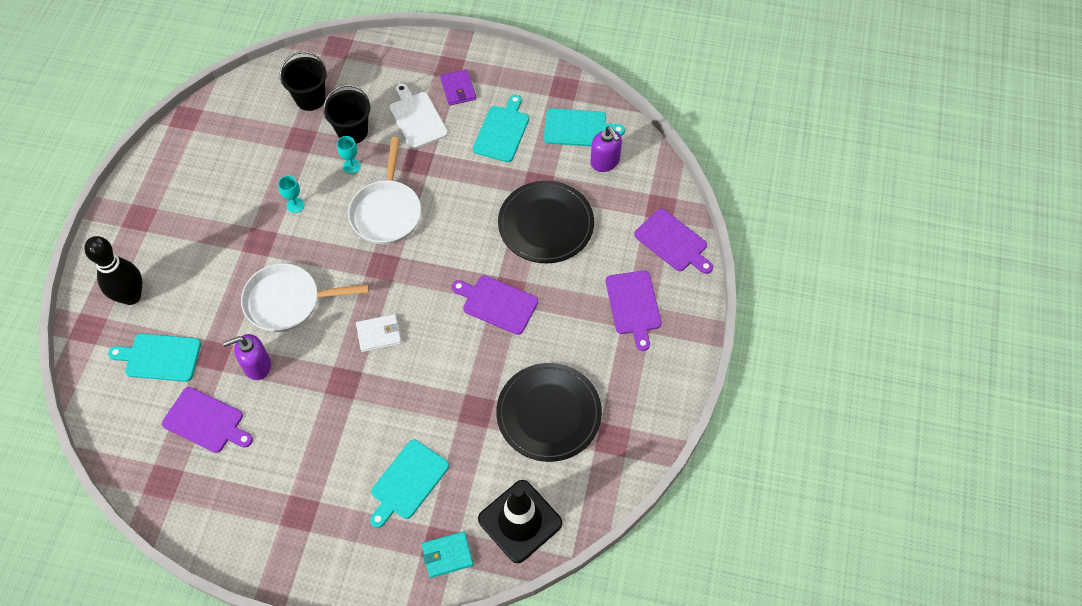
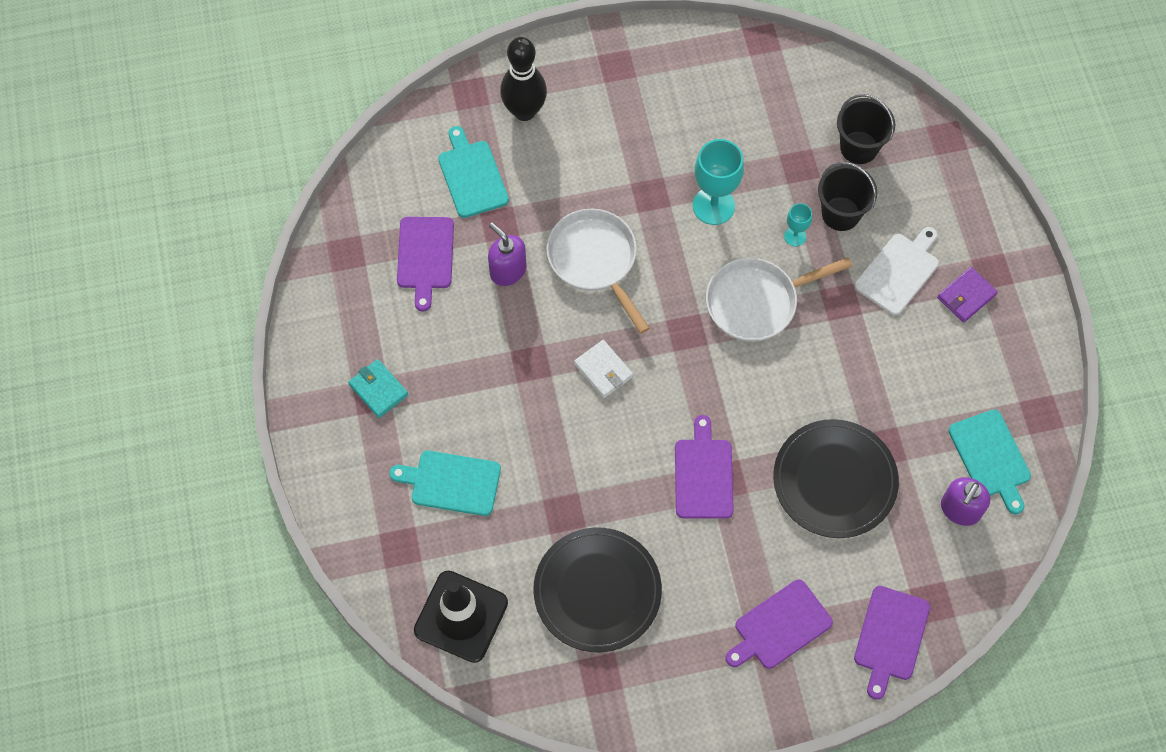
camera: 65 degrees right, 5 degrees up
(295, 205) = (713, 206): turquoise goblet -> turquoise goblet, size x1.94
(447, 555) = (392, 560): turquoise wallet -> turquoise wallet (378, 390)
(502, 131) = (935, 373): turquoise cutting board -> none

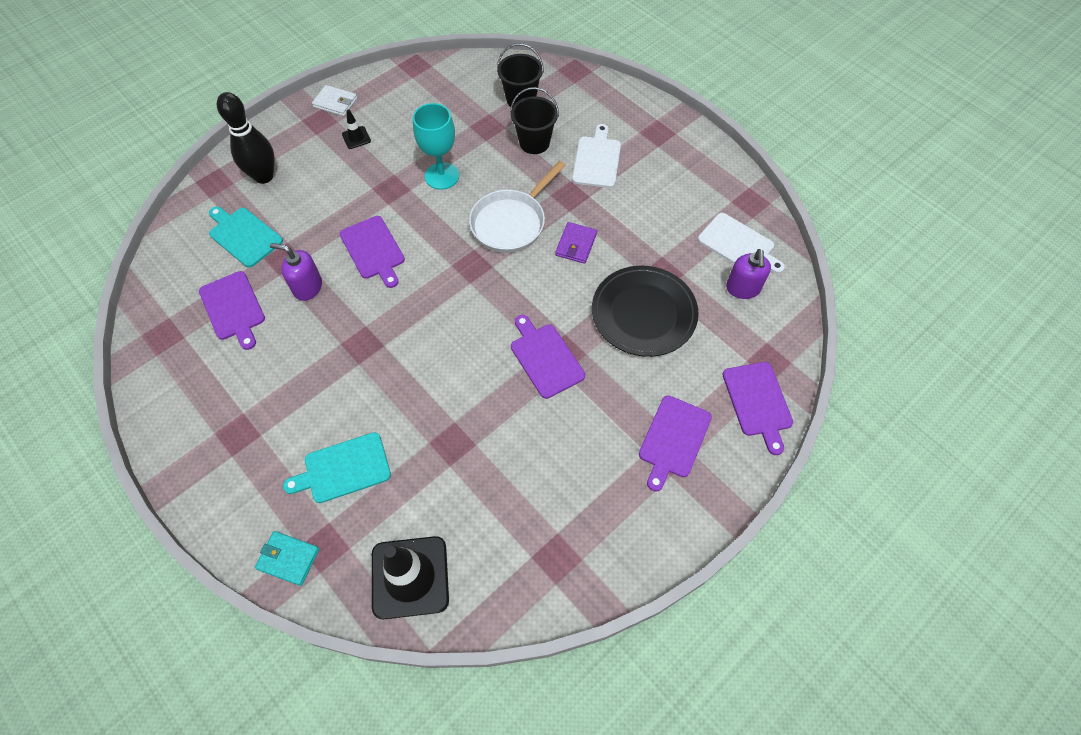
camera: 30 degrees left, 5 degrees down
(378, 390) = (241, 427): turquoise wallet -> turquoise wallet (288, 559)
(595, 260) = (373, 250): white pan -> purple cutting board
(597, 591) = (515, 491): black plate -> none
(603, 370) = (423, 322): white wallet -> white wallet (335, 103)
(646, 109) = (356, 138): none -> black traffic cone
(795, 236) = (512, 170): turquoise goblet -> none
(966, 296) = (651, 154): purple wallet -> purple wallet (576, 244)
(991, 457) = (738, 244): turquoise cutting board -> white cutting board

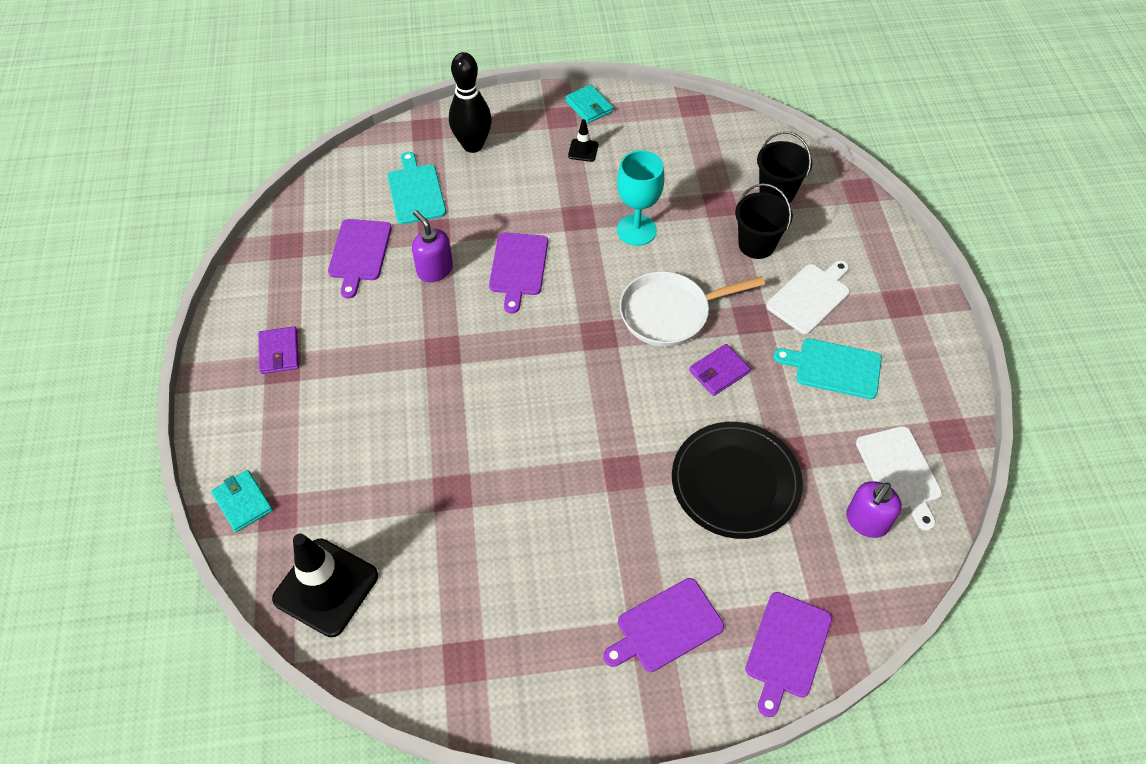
camera: 35 degrees right, 5 degrees down
(225, 423) = (279, 352): none -> purple wallet
(335, 103) = (589, 106): white wallet -> turquoise wallet
(343, 469) = (343, 454): turquoise cutting board -> turquoise cutting board (834, 368)
(545, 358) = (600, 466): purple cutting board -> none

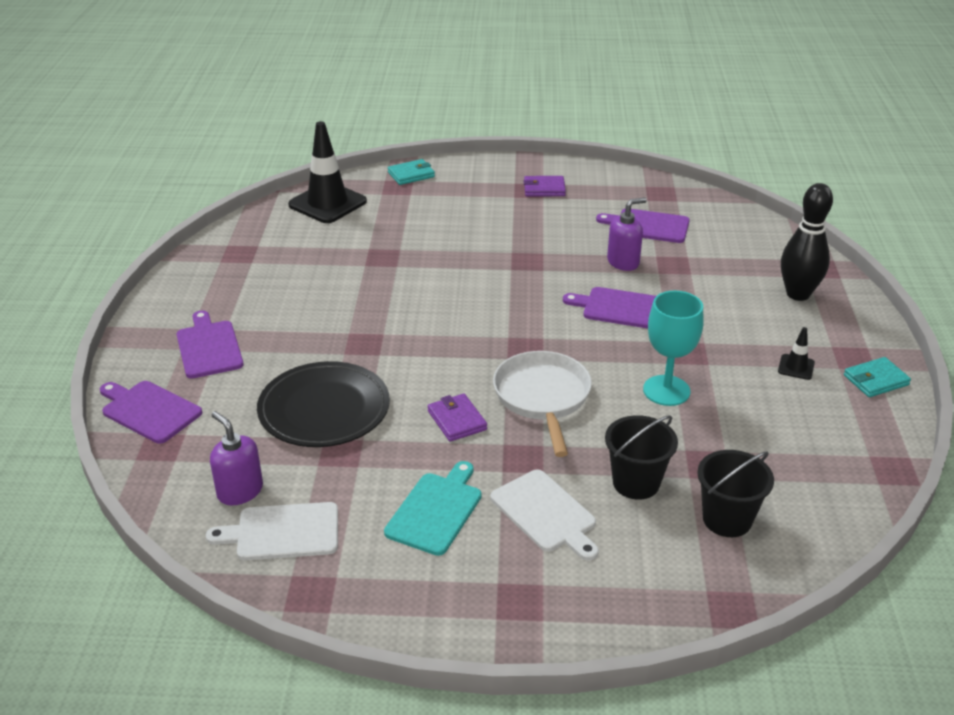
camera: 100 degrees right, 20 degrees down
(416, 192) = (727, 257): turquoise cutting board -> none

